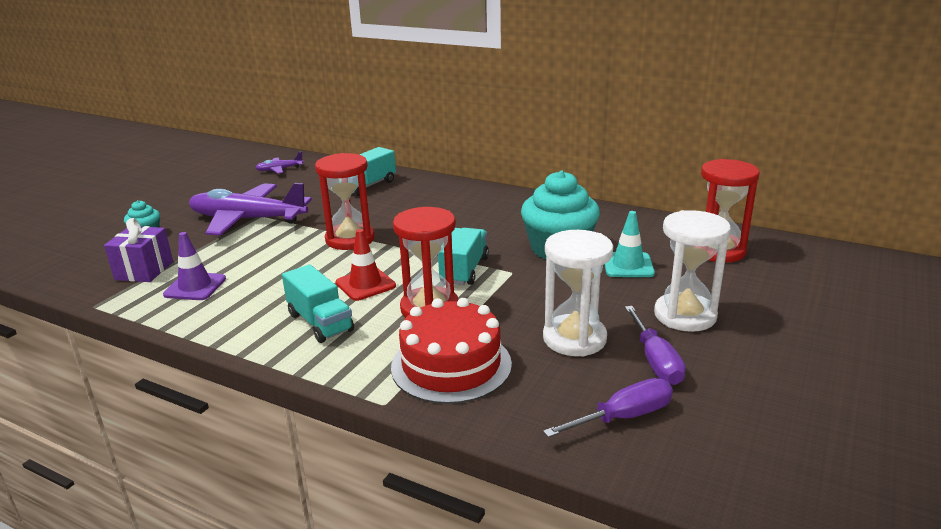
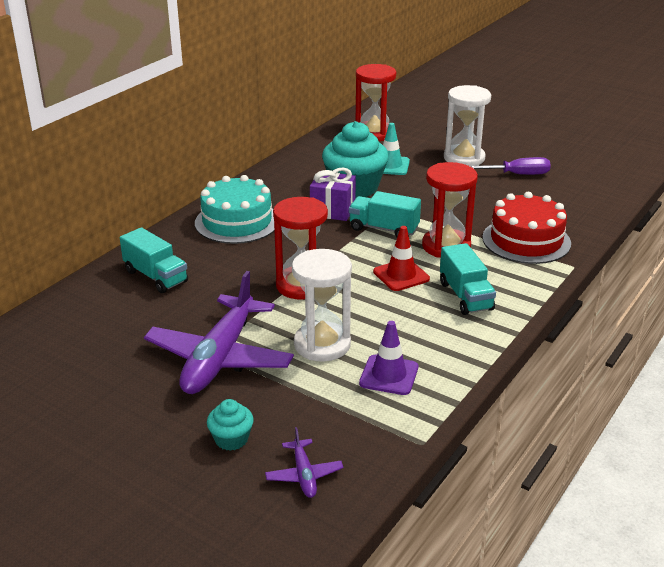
camera: 85 degrees left, 5 degrees up
(144, 270) = (342, 420): purple gift -> purple gift (332, 210)
(279, 169) = (49, 347): purple plane -> purple plane (304, 475)
(320, 322) = (465, 296): turquoise truck -> turquoise truck turned 105 degrees clockwise
(464, 203) = (237, 222): none -> turquoise cake
(574, 338) = (492, 195): white hourglass -> white hourglass (322, 344)
(623, 417) = (576, 191): purple screwdriver -> none

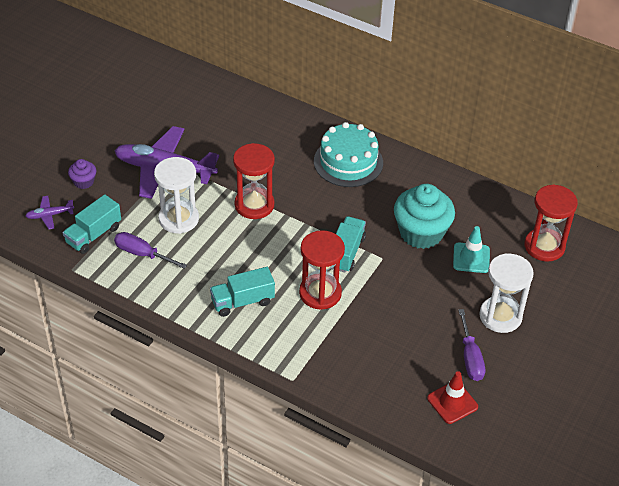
camera: 85 degrees right, 15 degrees up
(156, 276) = (263, 127): turquoise truck -> turquoise truck (93, 235)
(231, 439) = (83, 182): turquoise cupcake -> purple cupcake
(332, 210) = (375, 219): purple gift -> none
(389, 375) = (142, 254): purple traffic cone -> purple screwdriver
(401, 275) = (271, 263): red traffic cone -> red traffic cone (452, 402)
(526, 240) = (335, 350): red cake -> none

